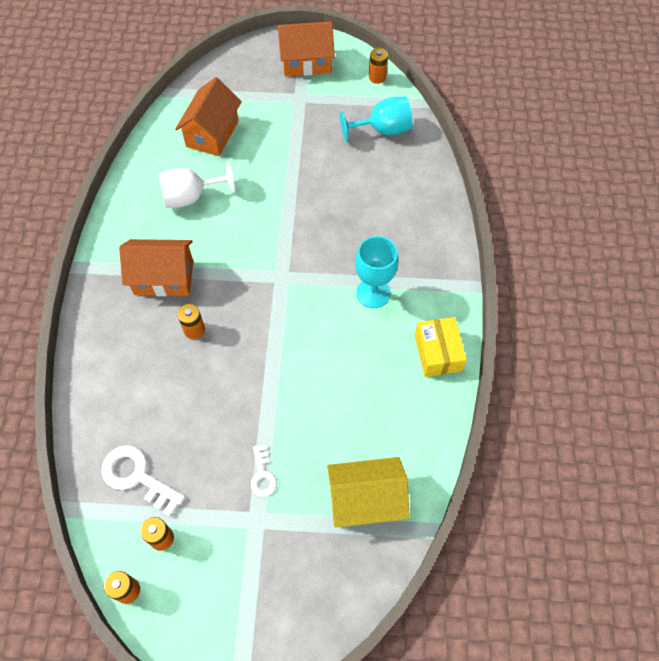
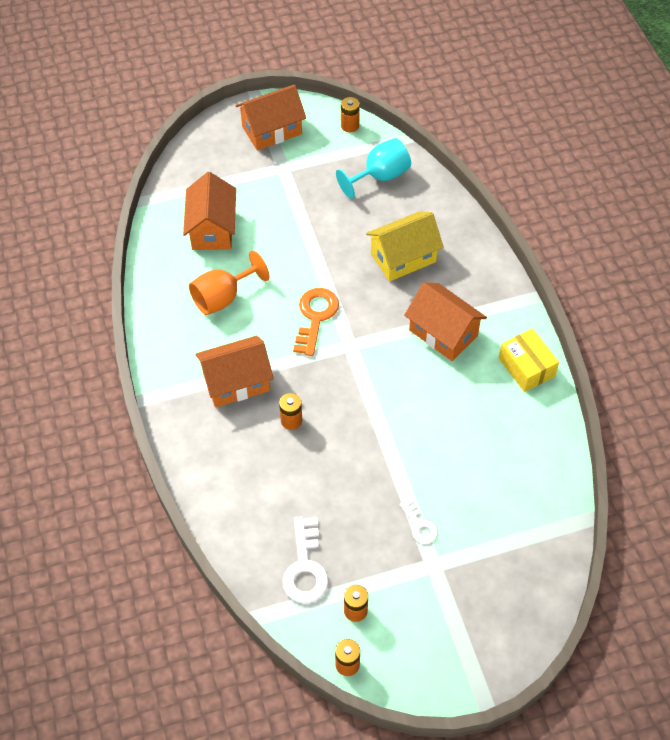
camera: 20 degrees left, 5 degrees down
(137, 477) = (305, 567): white key -> white key turned 105 degrees counterclockwise
(191, 197) = (223, 297): white goblet -> orange goblet
(263, 240) = (315, 317): none -> orange key
(366, 500) = (521, 514): yellow house -> yellow house (403, 258)
(373, 293) = (443, 333): turquoise goblet -> orange house

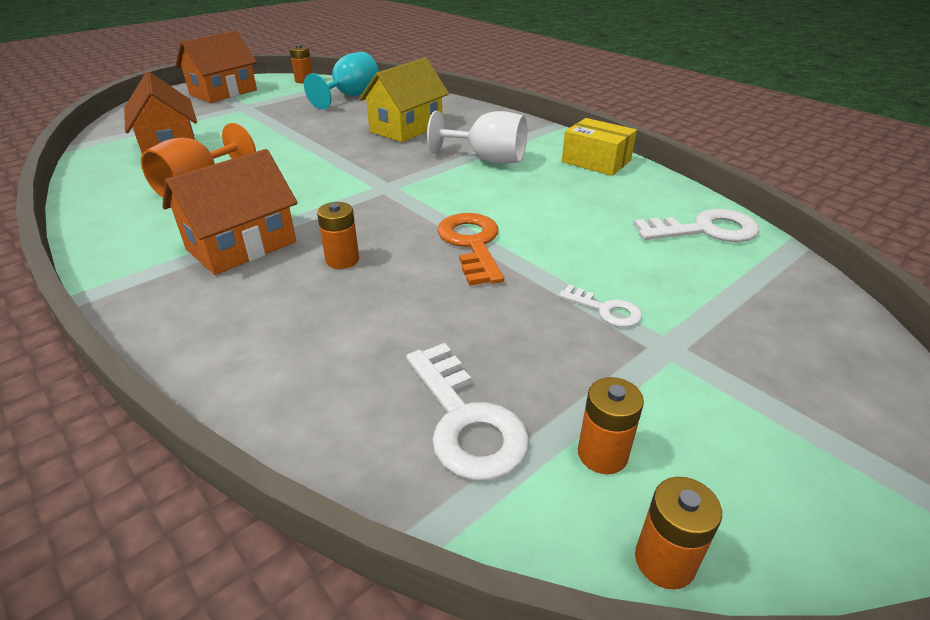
camera: 25 degrees left, 20 degrees down
(315, 317) = (329, 177): orange key -> orange key (471, 244)
(443, 333) = (487, 159): orange house -> white goblet
(539, 480) = (705, 230): none -> white key

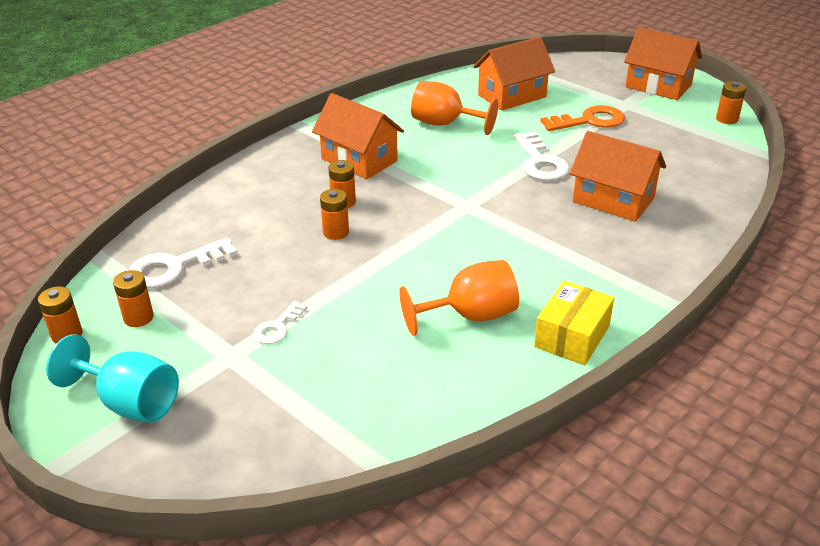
camera: 85 degrees right, 0 degrees up
(350, 96) = (693, 154): turquoise goblet -> turquoise goblet (130, 402)
(406, 128) = (613, 200): yellow house -> orange house
(412, 266) = (336, 232): none -> orange battery
(471, 244) = (371, 258): orange key -> orange key (589, 121)
(487, 159) = (549, 258): white goblet -> none
(573, 198) = (470, 316): none -> orange goblet
(705, 230) = (415, 405): white key -> white key (540, 162)

